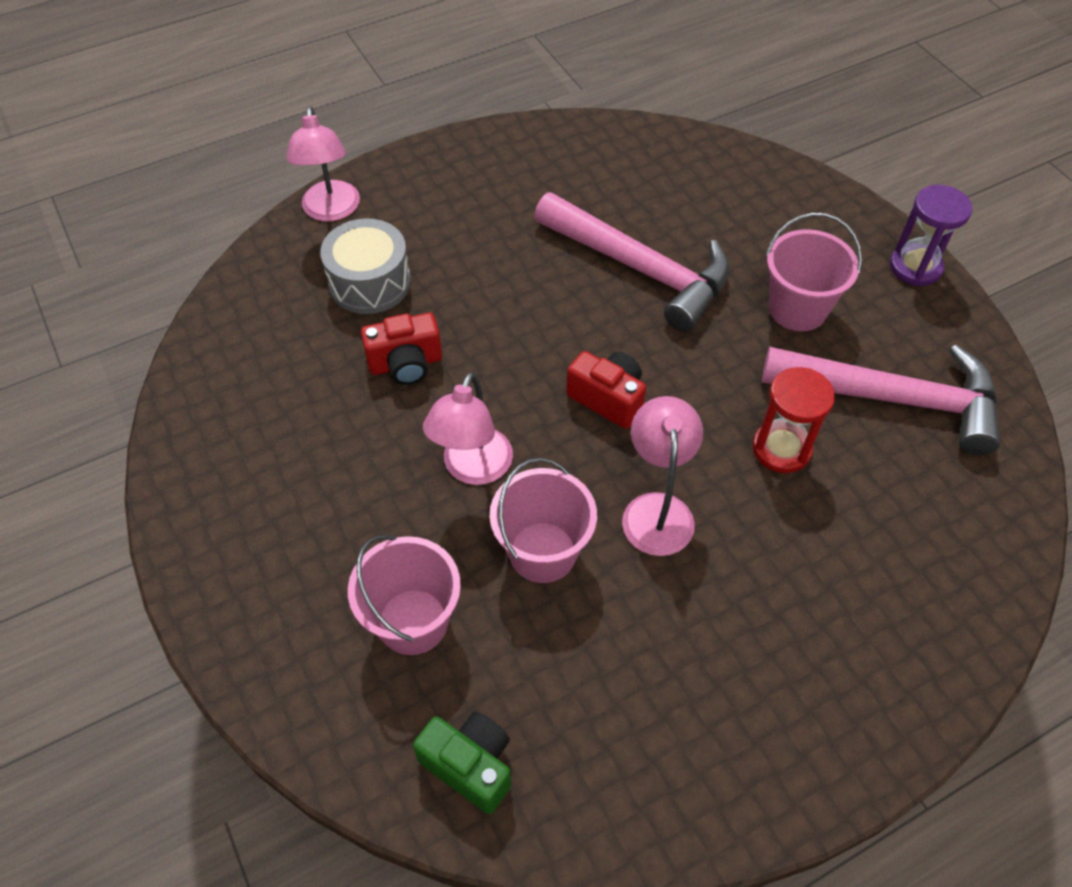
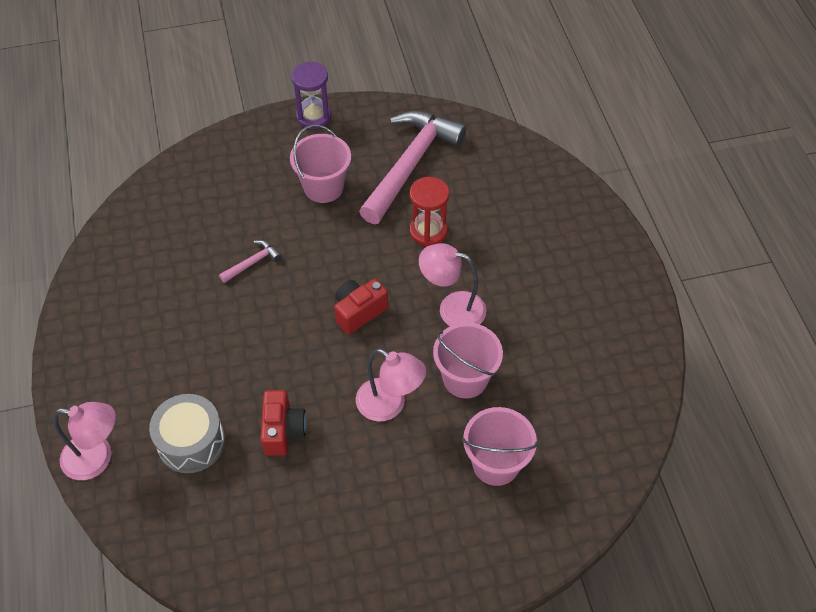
camera: 75 degrees left, 0 degrees up
(470, 765) = (597, 449): green camera -> none
(641, 269) = (252, 262): pink hammer -> pink hammer, size x0.41

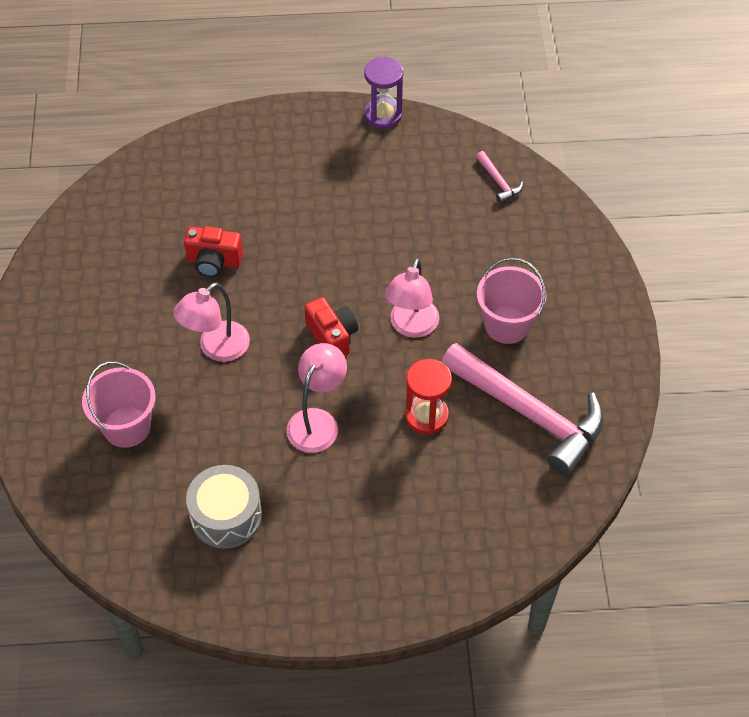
camera: 100 degrees right, 0 degrees up
(97, 458) = (225, 132): pink lamp -> pink lamp (411, 327)
(191, 442) = (222, 195): grey drum -> grey drum (226, 516)
(252, 262) = (414, 254): pink hammer -> pink hammer (499, 182)
(314, 116) = (618, 327): purple hourglass -> purple hourglass (383, 115)
(465, 378) = (229, 418): pink bucket -> none

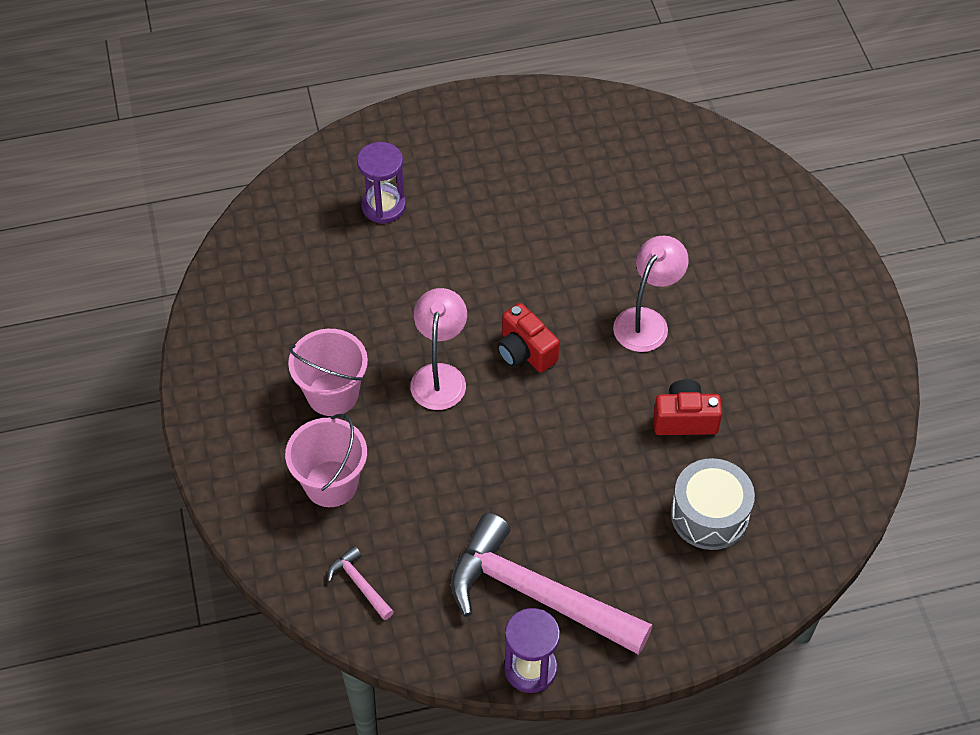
camera: 170 degrees right, 0 degrees up
(127, 427) = (708, 231): pink bucket -> pink bucket (331, 484)
(226, 516) = (583, 169): grey drum -> grey drum (709, 515)
(317, 421) = (519, 263): pink lamp -> none
(426, 416) = (408, 284): red hourglass -> none
(438, 504) = (383, 206): none -> purple hourglass
(530, 414) = (300, 302): pink hammer -> pink hammer (536, 594)

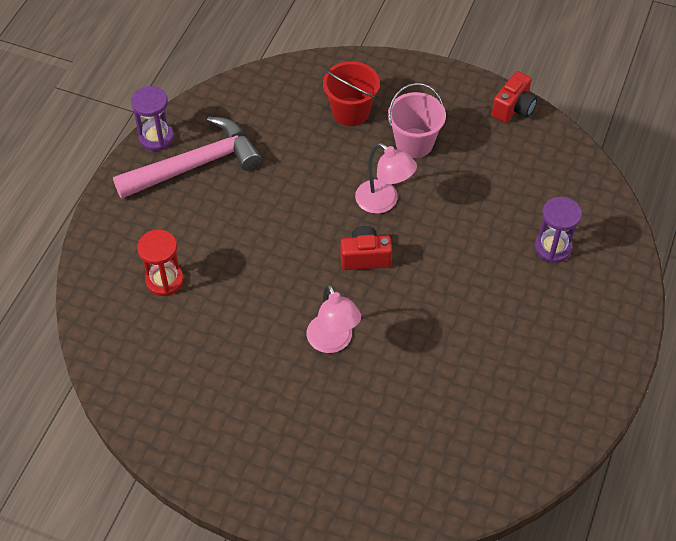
camera: 125 degrees right, 0 degrees up
(331, 484) = (350, 112): pink bucket -> red bucket
(359, 584) = (275, 93): pink hammer -> none
(684, 419) = (240, 312): red camera -> red camera (513, 108)
(709, 515) = (164, 280): grey drum -> red hourglass

